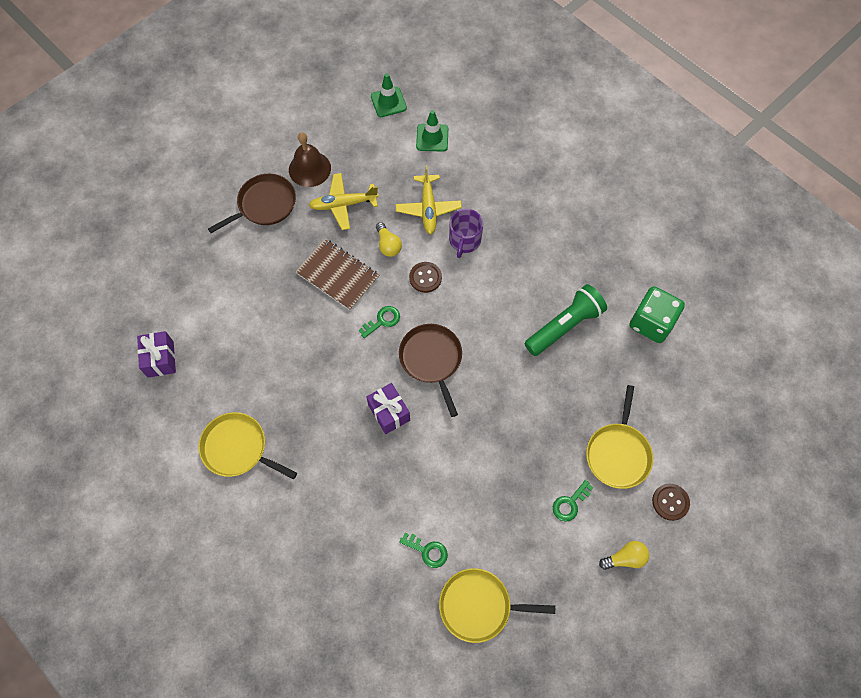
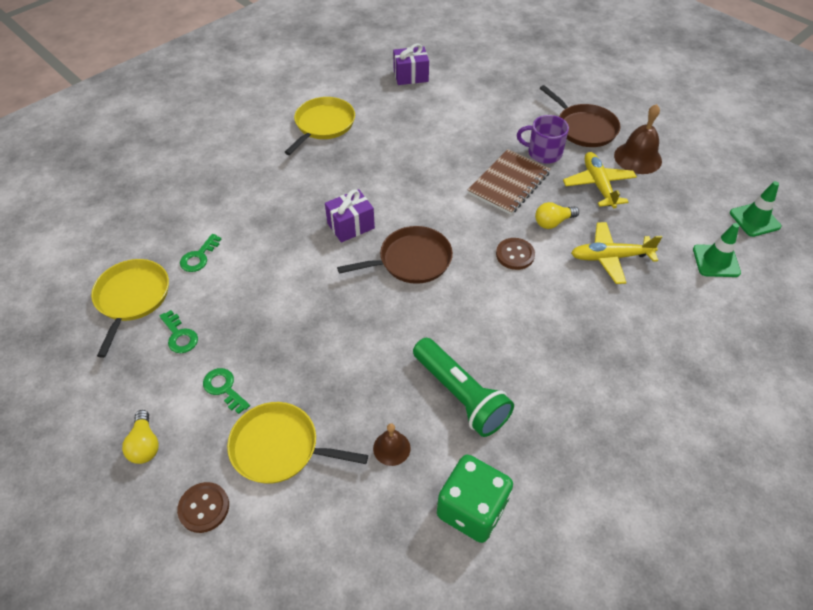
camera: 90 degrees right, 15 degrees down
(382, 320) = (457, 219): green key -> green key (179, 335)
(464, 240) = (572, 292): purple mug -> purple mug (543, 153)
(611, 374) = (391, 448): none -> brown bell

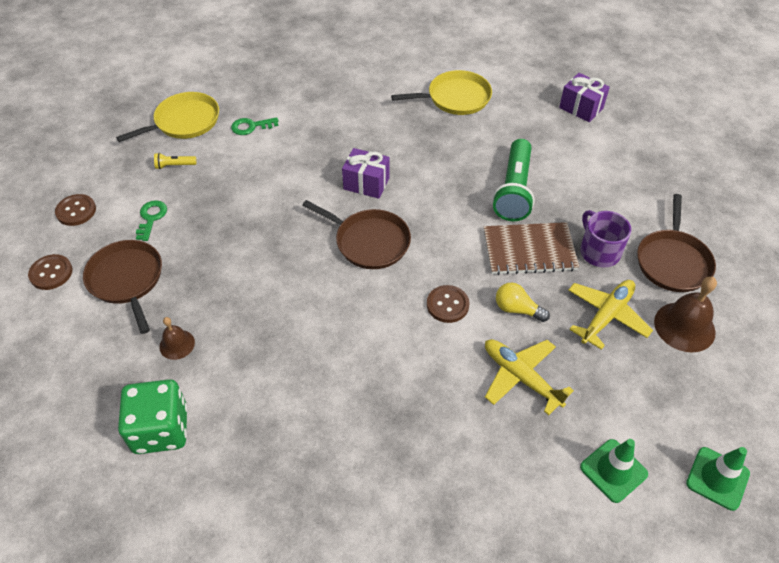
camera: 50 degrees right, 0 degrees up
(145, 445) = (76, 211): yellow light bulb -> brown button
(179, 335) = (175, 165): green key -> yellow flashlight
(279, 447) = (127, 280): yellow pan -> brown pan
(460, 395) = (262, 357): green flashlight -> green flashlight (514, 190)

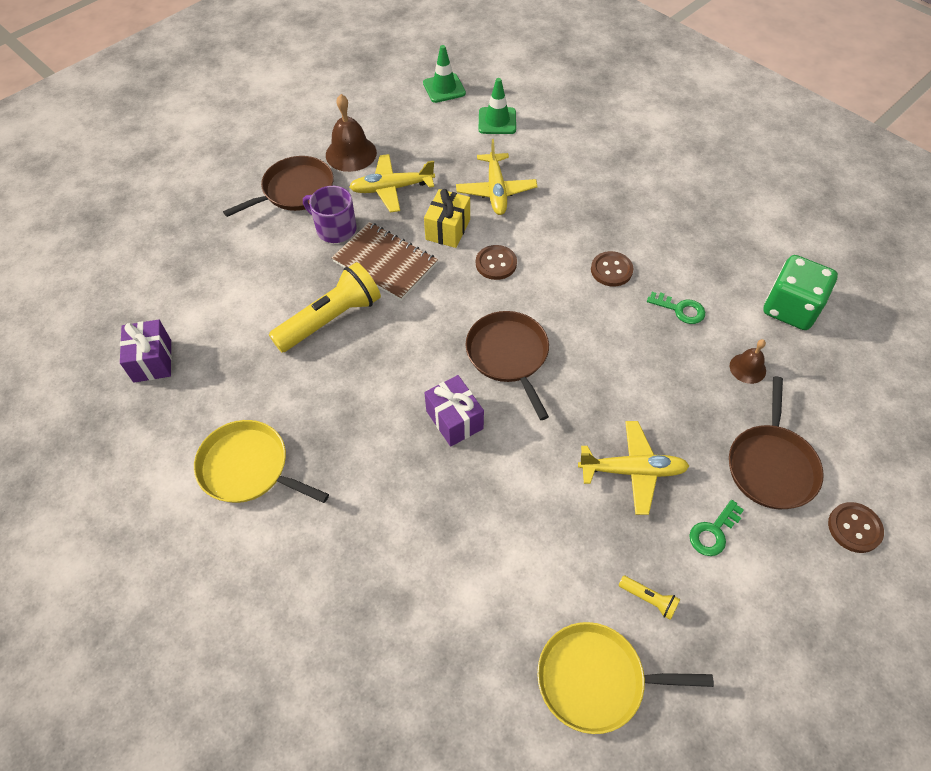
camera: 140 degrees left, 5 degrees up
(76, 211) = (802, 606): brown button -> brown button (611, 270)
(225, 222) = (633, 471): none -> yellow plane
(251, 127) = (515, 601): green key -> green key (680, 309)
(514, 190) = (330, 319): green flashlight -> yellow flashlight
(517, 309) = (448, 229): yellow light bulb -> yellow gift
(599, 251) = (335, 229): purple mug -> purple mug turned 105 degrees clockwise

